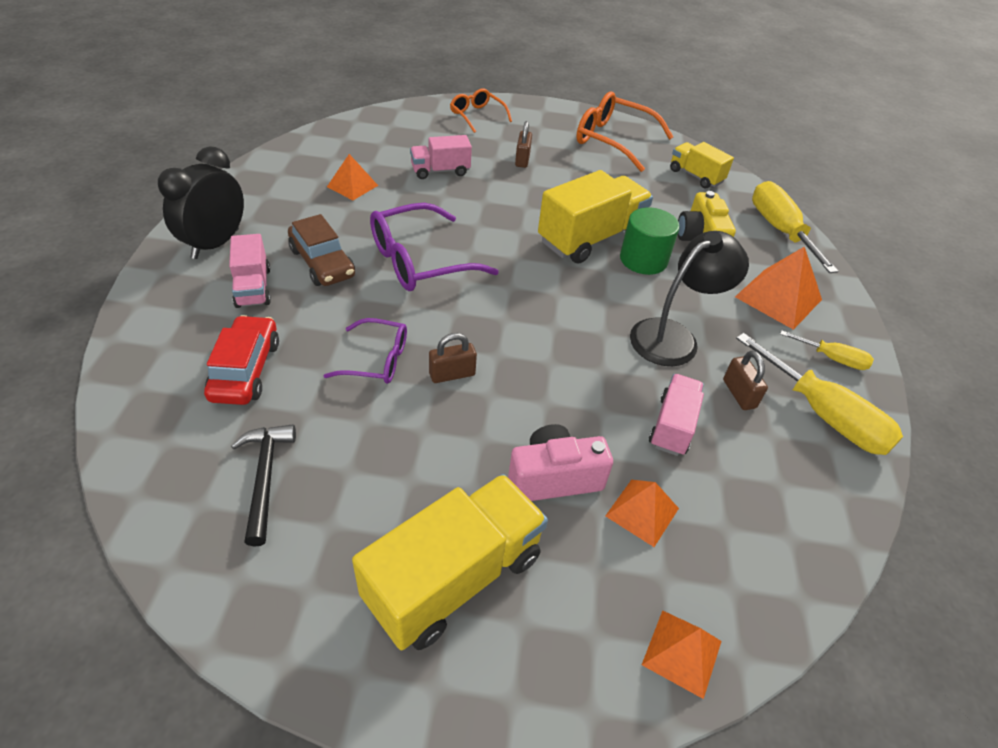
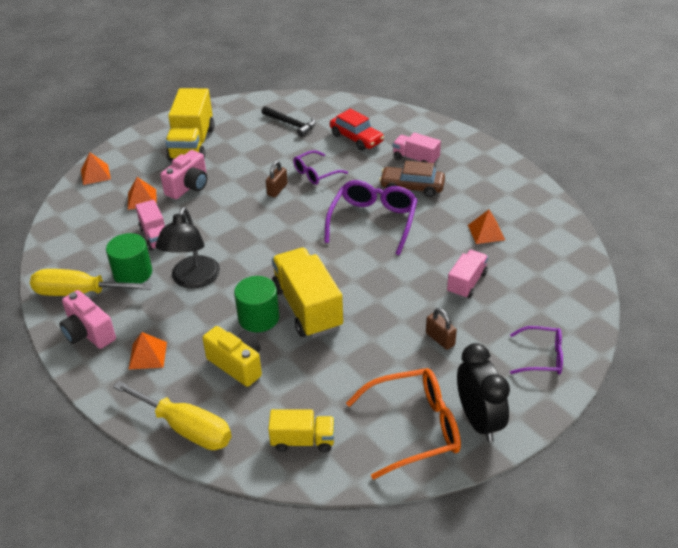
camera: 140 degrees right, 5 degrees down
(215, 244) = (470, 160): black clock -> black clock (479, 421)
(477, 116) = (542, 357): orange glasses -> purple glasses
(590, 238) = (307, 308): yellow truck -> yellow truck turned 150 degrees clockwise
(739, 394) = (133, 273): brown padlock -> green cylinder
(778, 298) = (147, 355): orange pyramid -> orange pyramid, size x0.63
(832, 359) = (88, 333): yellow screwdriver -> pink camera

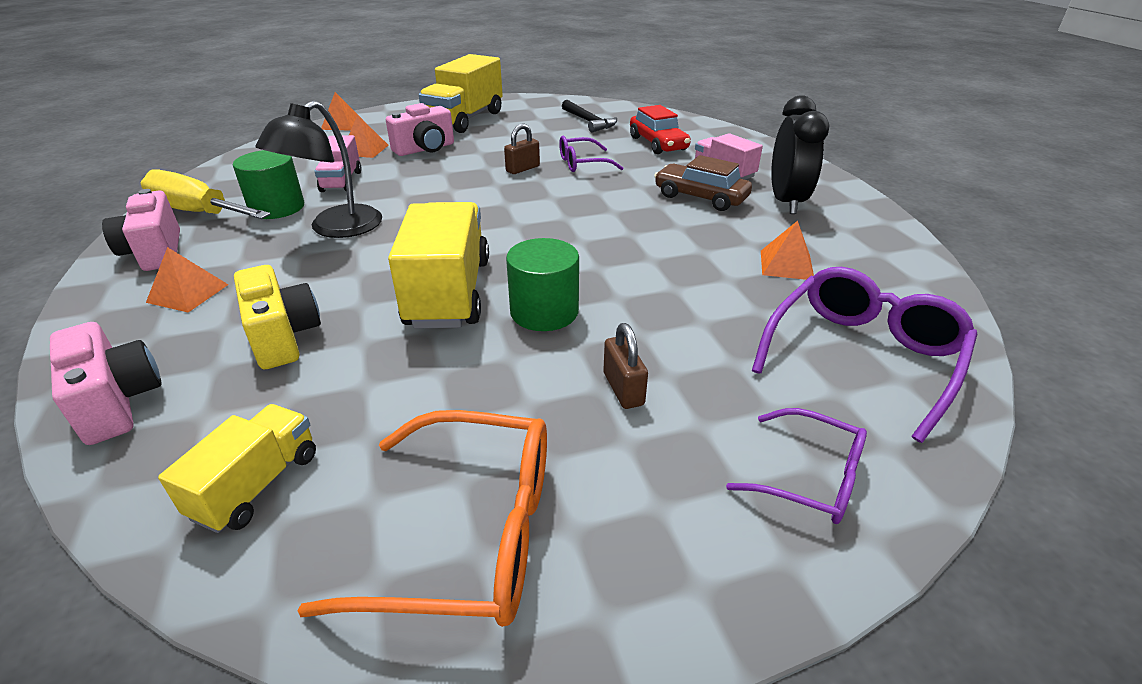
camera: 20 degrees right, 5 degrees down
(186, 428) = (117, 402): yellow screwdriver -> pink camera
(258, 318) = (372, 287): green cylinder -> green cylinder (544, 311)
(303, 441) = (257, 485): yellow truck -> yellow truck turned 90 degrees counterclockwise
(373, 221) = (621, 220): purple glasses -> purple glasses (862, 356)
(467, 283) = (719, 320): pink truck -> none
(479, 421) = (609, 566): black clock -> black clock (786, 202)

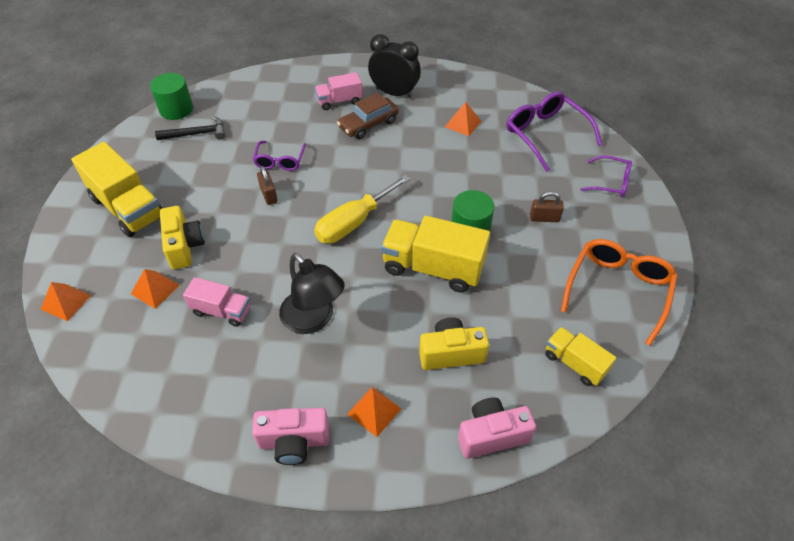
camera: 70 degrees left, 15 degrees up
(198, 212) = (228, 417): yellow screwdriver -> yellow screwdriver (354, 222)
(277, 208) = (251, 358): green cylinder -> green cylinder (176, 109)
(425, 149) = (184, 246): pink camera -> yellow camera
(658, 144) = (270, 113): red car -> none
(810, 478) = (610, 182): purple glasses -> purple glasses turned 60 degrees clockwise

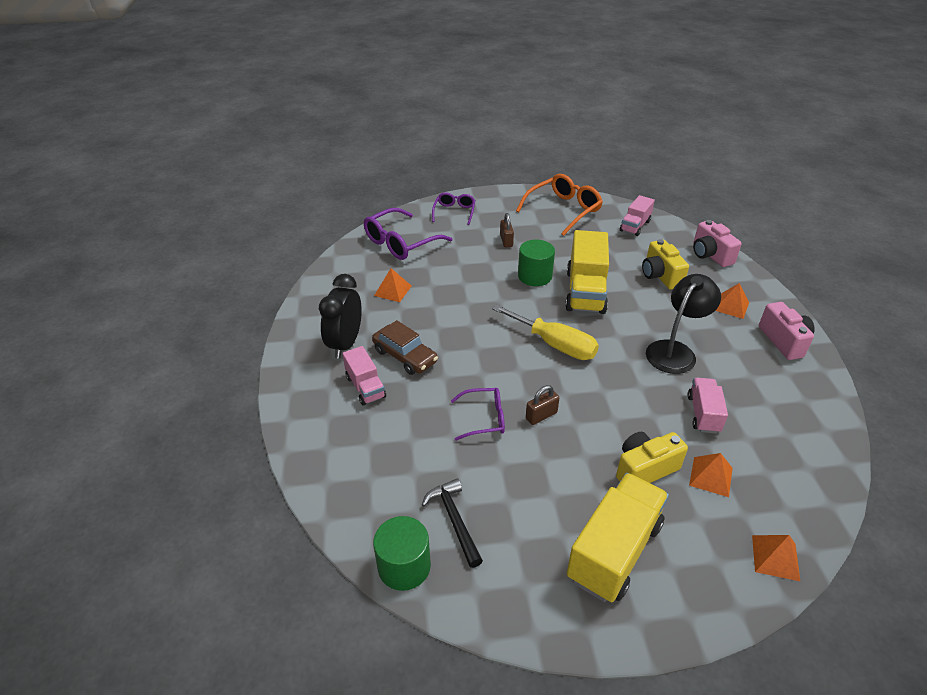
camera: 100 degrees left, 10 degrees down
(574, 363) = (635, 226): yellow truck -> pink truck
(618, 290) = (563, 210): orange glasses -> orange glasses turned 120 degrees clockwise

